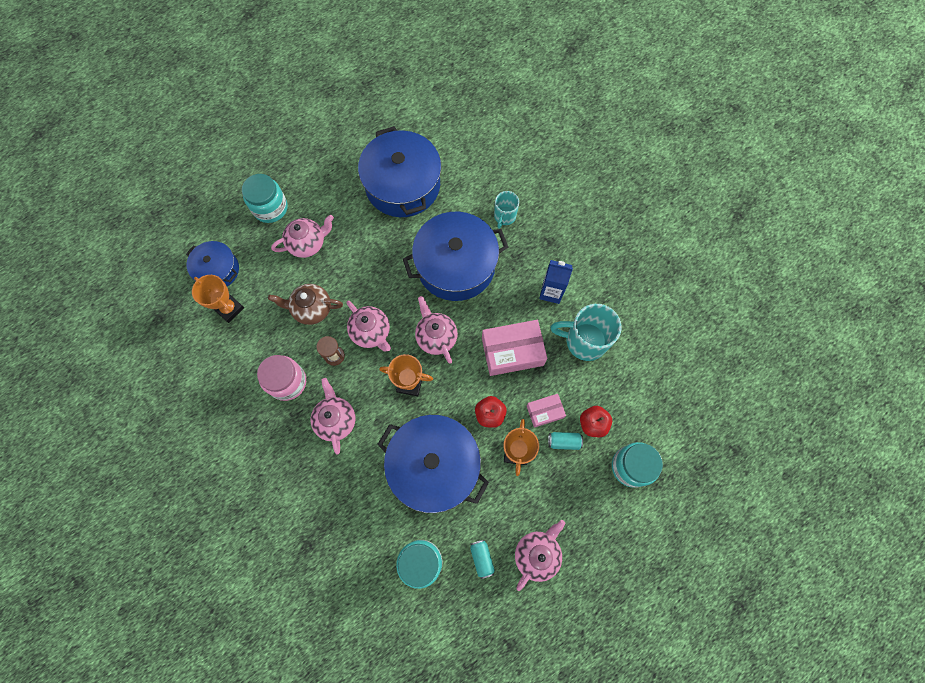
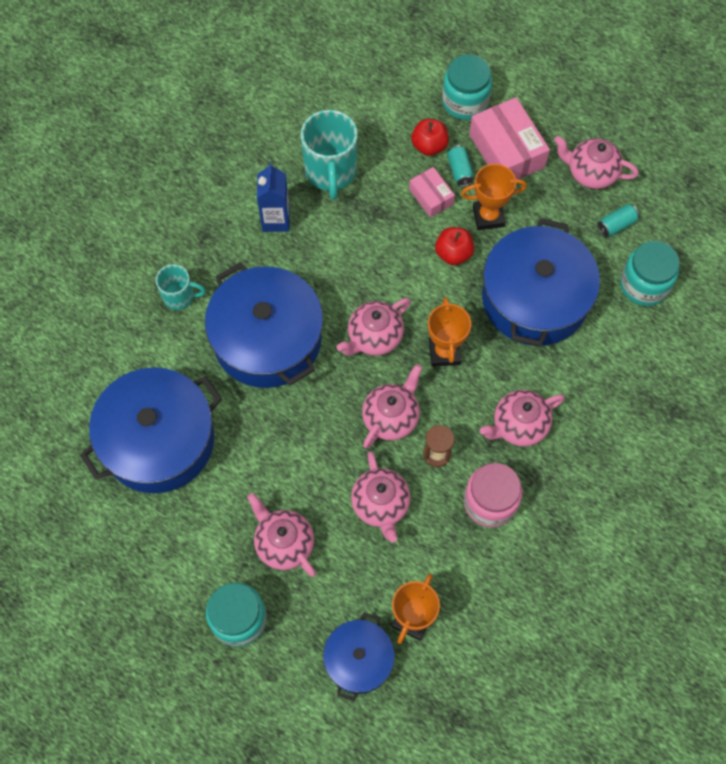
camera: 105 degrees left, 5 degrees down
(312, 309) = (380, 505): brown teapot -> pink teapot
(512, 351) = (367, 246): pink box -> pink box (507, 151)

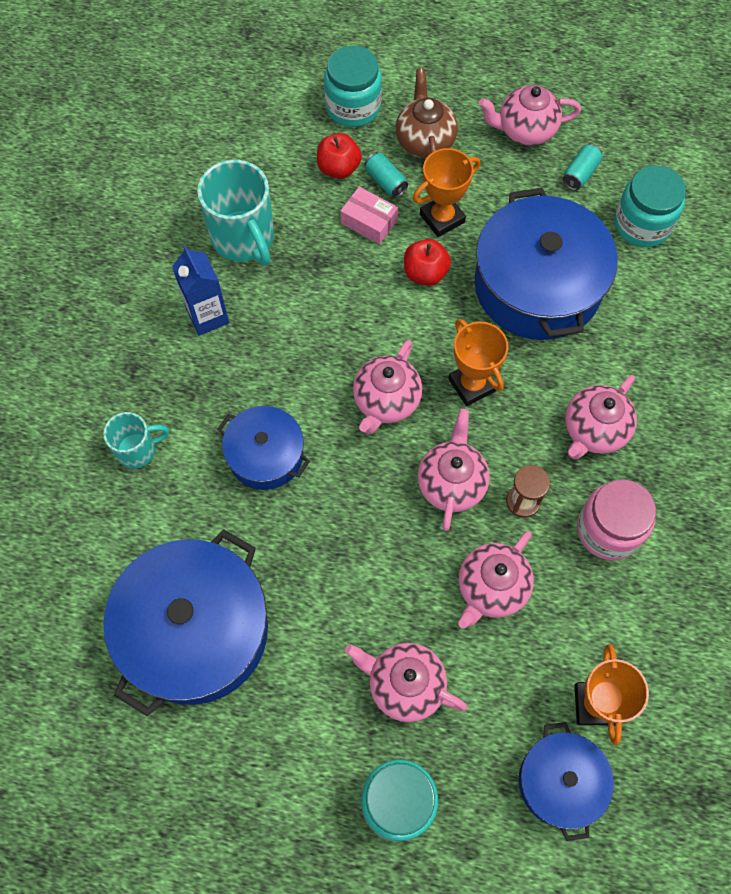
camera: 25 degrees left, 0 degrees up
(267, 339) = (266, 455): blue pot -> blue pot, size x0.55
(380, 505) = (491, 588): pink teapot -> pink teapot turned 75 degrees clockwise
(507, 151) = (425, 141): pink box -> brown teapot

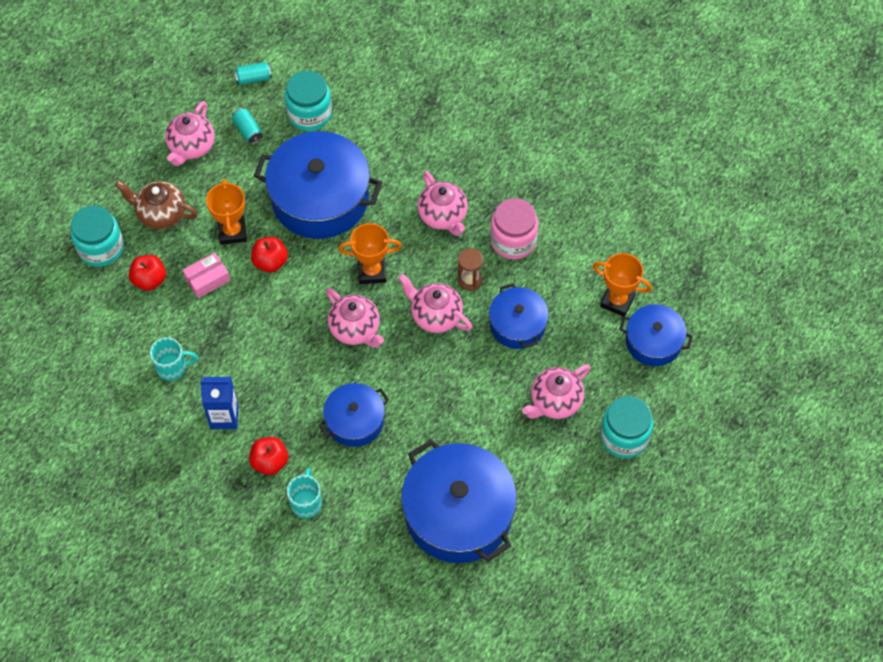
camera: 65 degrees left, 5 degrees down
(172, 388) = (270, 462): none -> red apple
(244, 239) = (172, 367): turquoise mug -> turquoise mug, size x0.58
(385, 182) = (180, 254): turquoise can -> turquoise can (253, 78)
(491, 588) = (517, 324): pink teapot -> blue pot

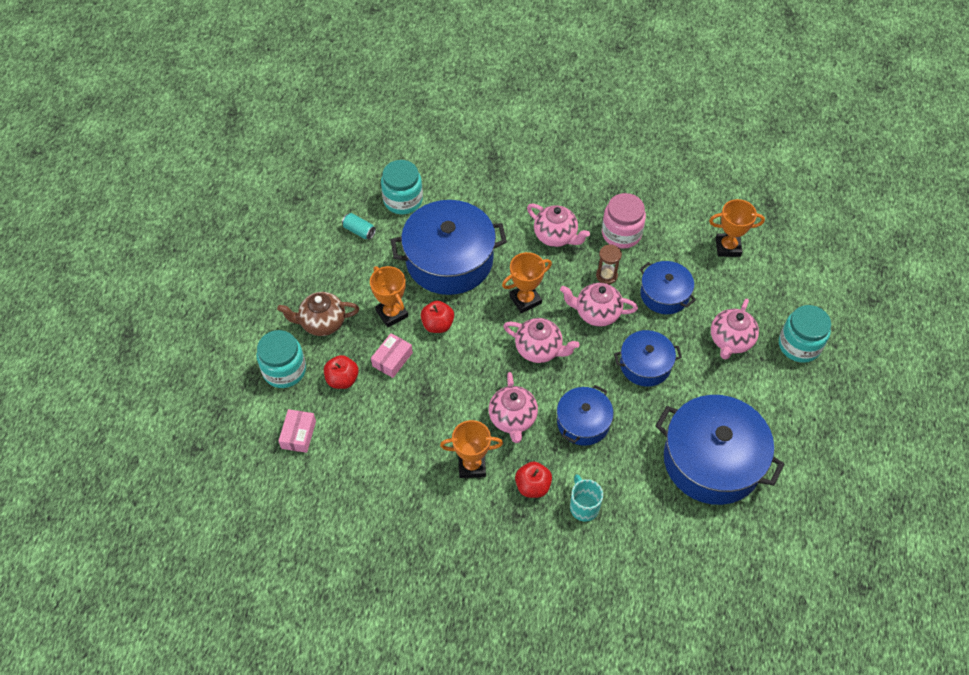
camera: 25 degrees left, 5 degrees down
(81, 317) = (298, 434): none -> pink box
(172, 367) = (403, 443): turquoise mug -> none
(191, 147) = (318, 261): pink teapot -> pink teapot (512, 419)
(224, 417) = (472, 465): blue carton -> orange trophy
(253, 78) = (341, 190): turquoise can -> none
(653, 342) = (774, 266): blue pot -> blue pot (645, 365)

